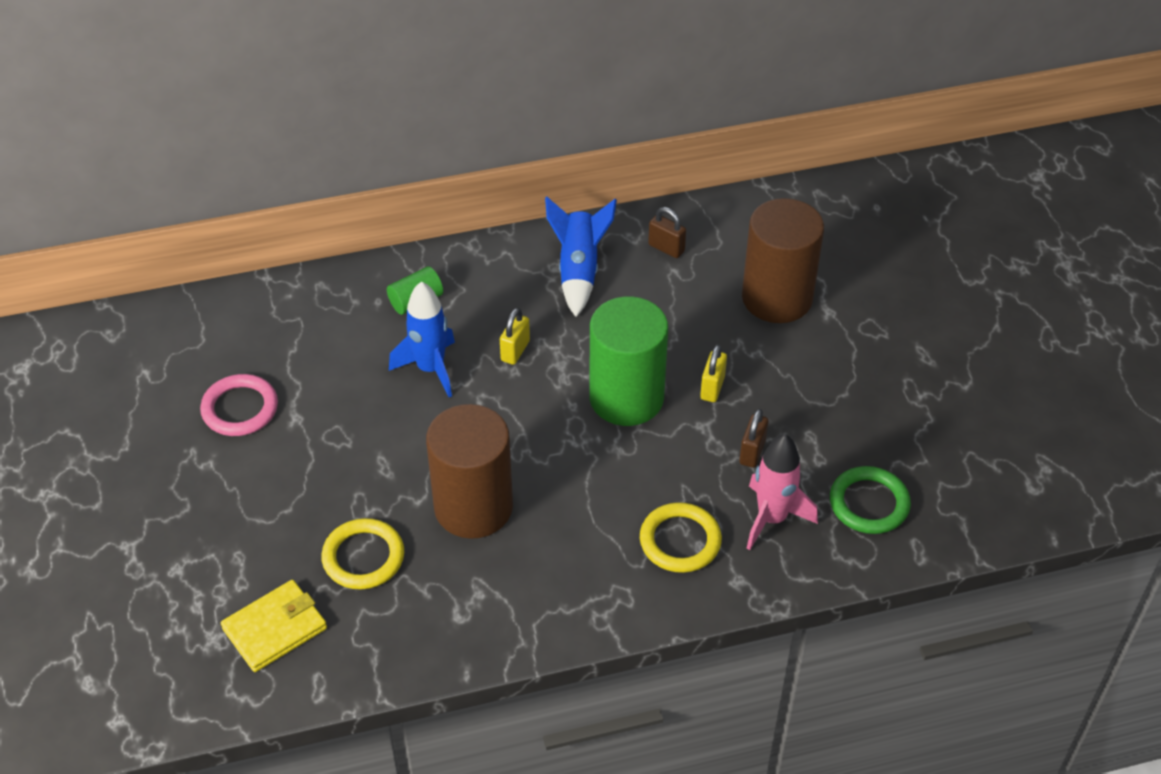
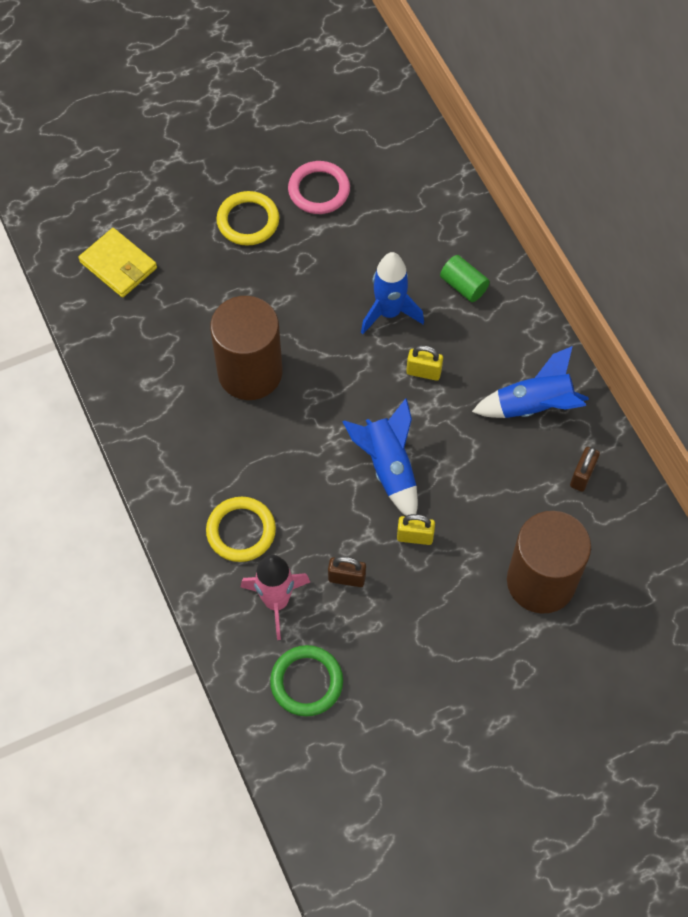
camera: 80 degrees right, 15 degrees up
(363, 557) = (190, 307): yellow ring -> yellow ring (248, 221)
(626, 398) = (388, 468): green cylinder -> blue rocket

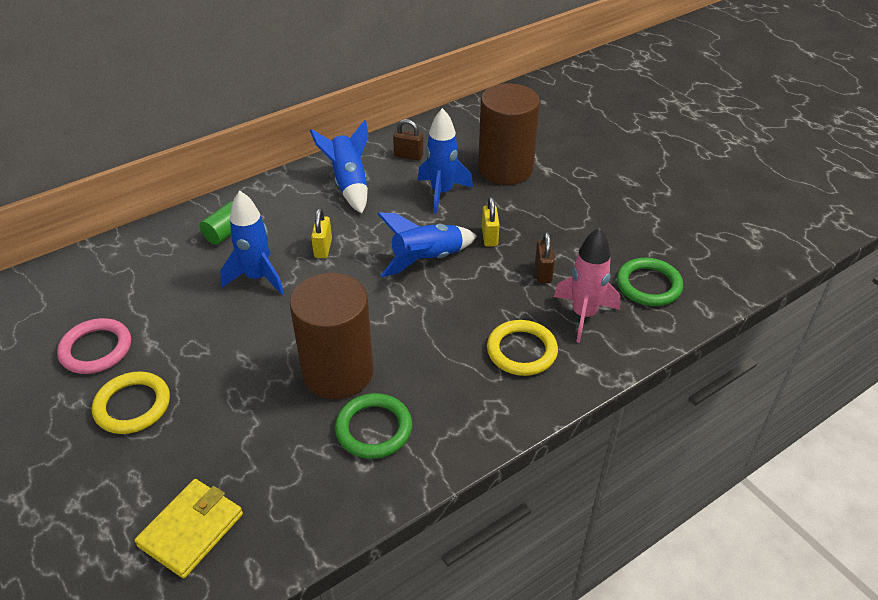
camera: 100 degrees left, 20 degrees down
(180, 394) = (374, 429): none -> green ring
(503, 501) = (442, 193): none -> blue rocket

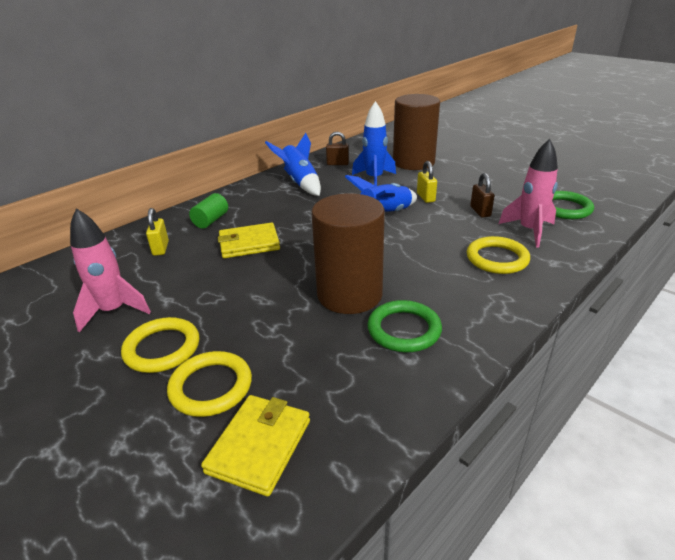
camera: 10 degrees left, 10 degrees down
(96, 349) = (114, 311): pink ring -> pink rocket
(166, 459) = (211, 387): none -> yellow ring
(257, 277) = (249, 243): blue rocket -> yellow wallet
(323, 248) = (297, 219): yellow padlock -> yellow padlock (160, 248)

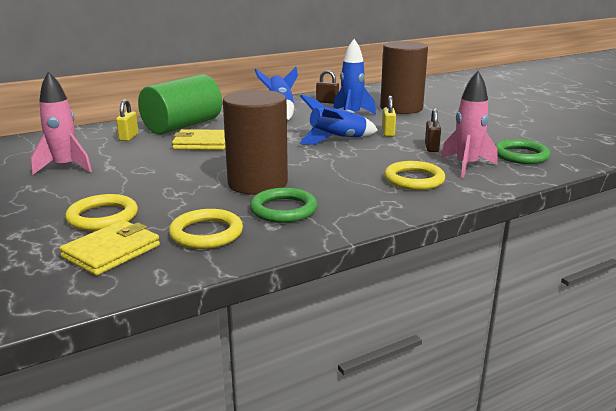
camera: 15 degrees right, 10 degrees down
(162, 348) = (84, 192): yellow ring -> yellow ring (206, 233)
(211, 220) = (183, 126): green cylinder -> green cylinder, size x2.21

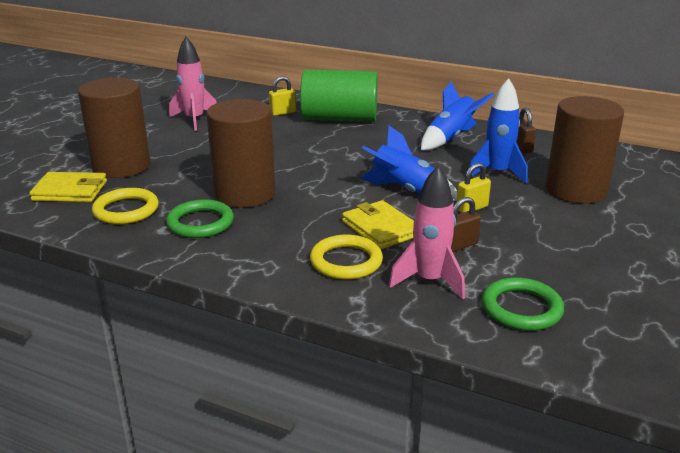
camera: 55 degrees right, 5 degrees up
(102, 217) = (121, 166): yellow ring -> brown cylinder
(202, 143) = (308, 141): yellow wallet -> yellow wallet (381, 228)

